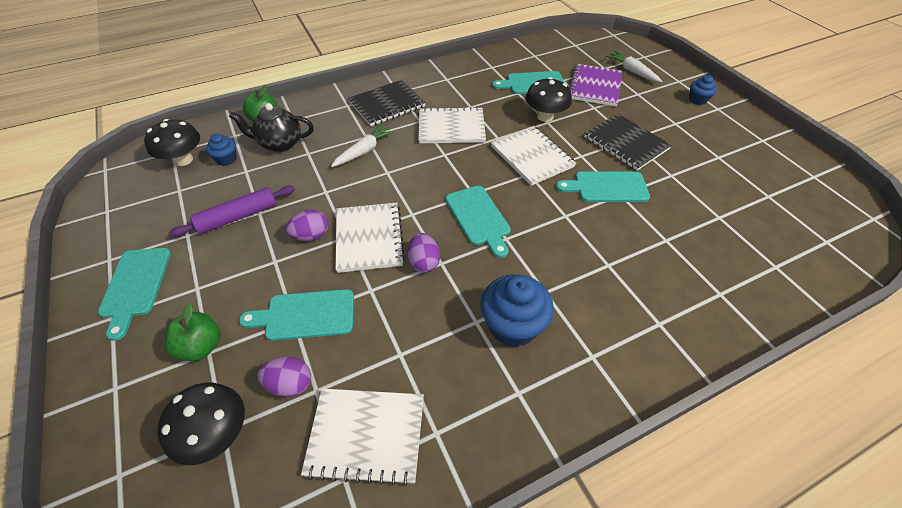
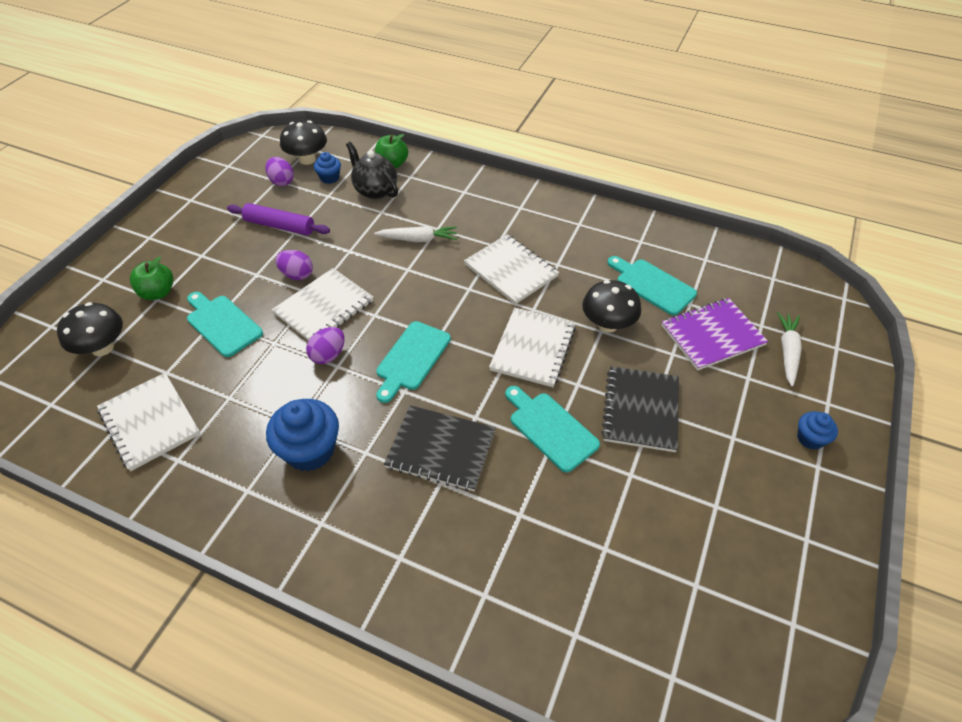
camera: 50 degrees right, 0 degrees up
(135, 286) = (180, 227): turquoise cutting board -> none
(290, 384) = (161, 356): purple egg -> purple egg (282, 181)
(387, 104) = (493, 213): black notebook -> black notebook (441, 449)

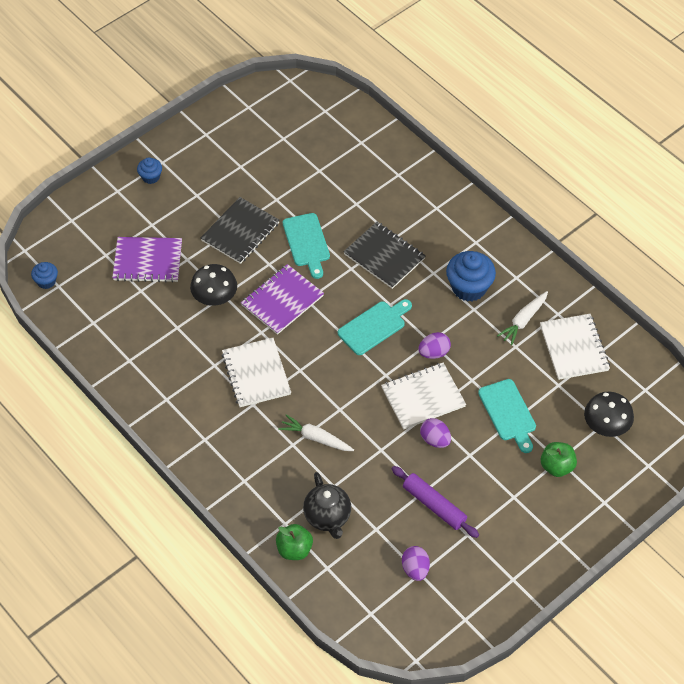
camera: 155 degrees left, 5 degrees up
(307, 159) = (379, 594): black mushroom -> none
(329, 178) = (365, 555): blue cupcake -> blue cupcake (46, 281)
(533, 348) = (282, 300): white notebook -> purple notebook
(652, 285) = (155, 316): turquoise cutting board -> none
(787, 352) = (108, 230): white carrot -> white carrot (523, 321)

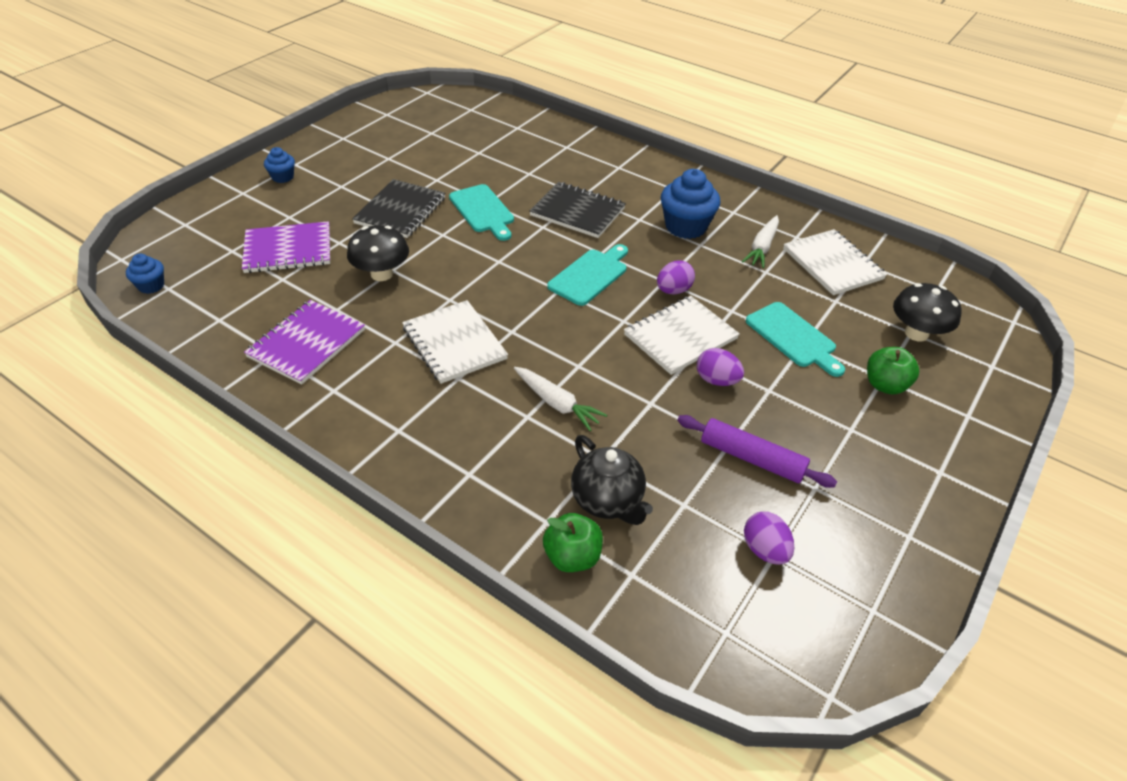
camera: 15 degrees left, 10 degrees down
(282, 300) = (468, 265): purple notebook -> purple notebook (306, 343)
(315, 438) = (557, 403): white carrot -> white carrot turned 150 degrees counterclockwise

